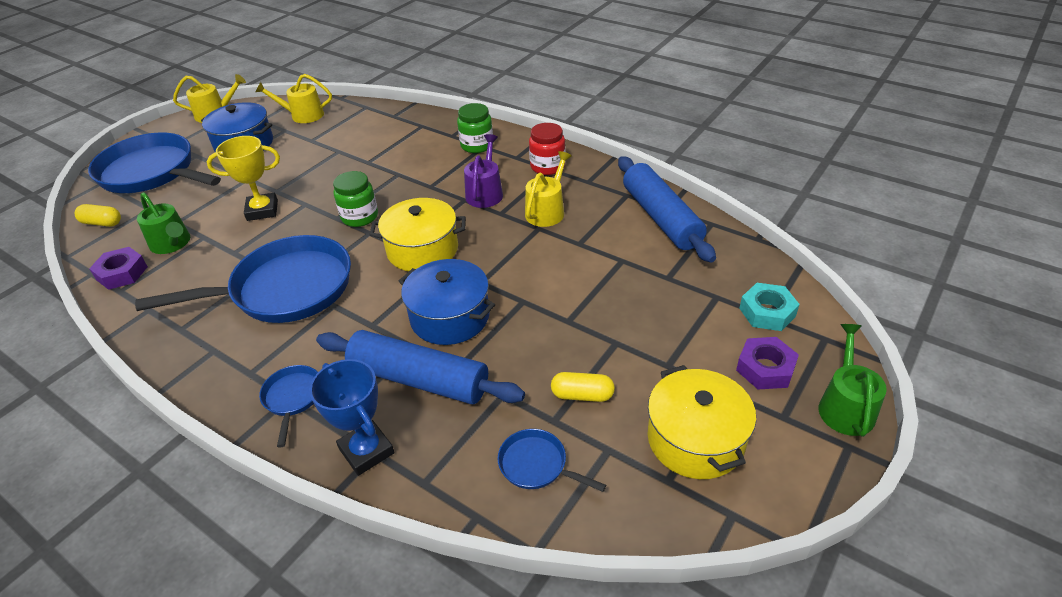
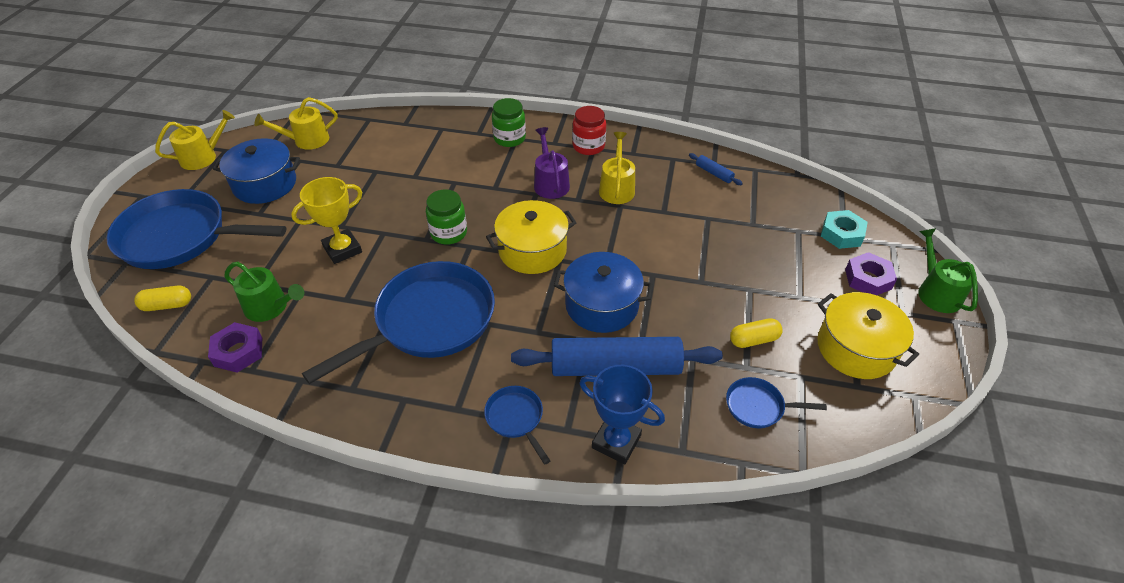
camera: 25 degrees left, 5 degrees up
(661, 218) = (714, 173): blue rolling pin -> blue rolling pin, size x0.41

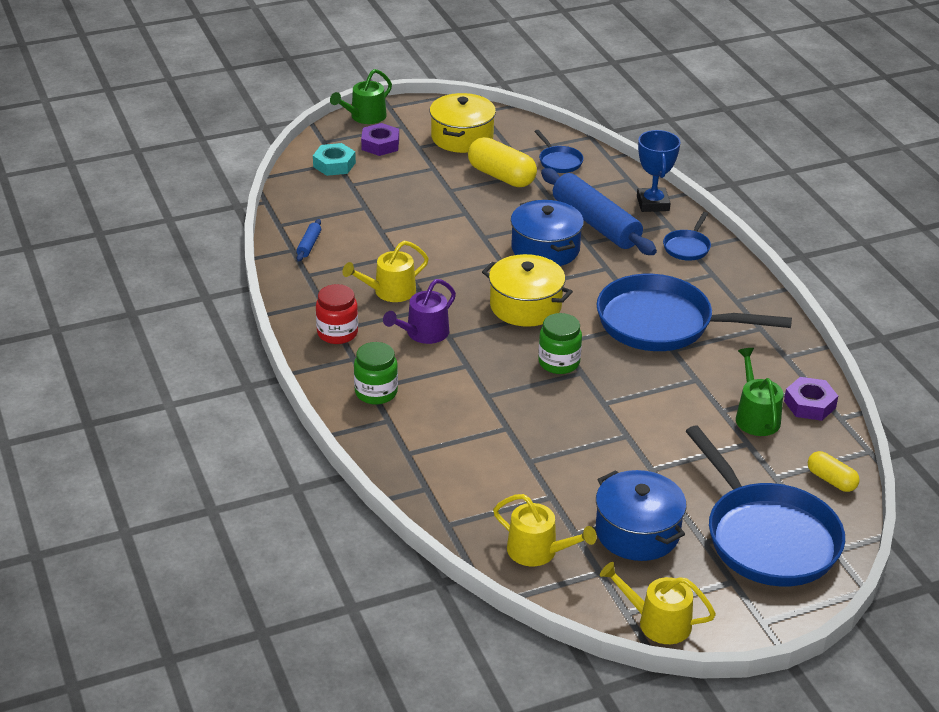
camera: 125 degrees left, 10 degrees down
(342, 249) = (651, 415): yellow trophy -> none
(753, 340) = (501, 176): yellow capsule -> yellow capsule, size x1.75

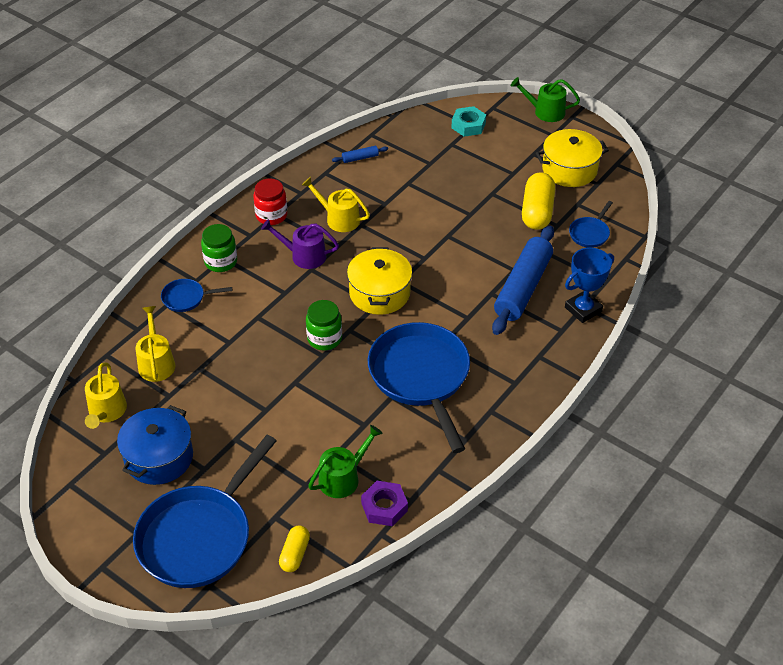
camera: 60 degrees right, 10 degrees up
(380, 144) = (516, 135): purple nut -> none
(545, 249) = (462, 274): blue pot -> none
(658, 622) = (69, 505): yellow watering can -> yellow watering can (156, 363)
(687, 247) = (539, 353): blue pan -> blue pan (186, 298)

